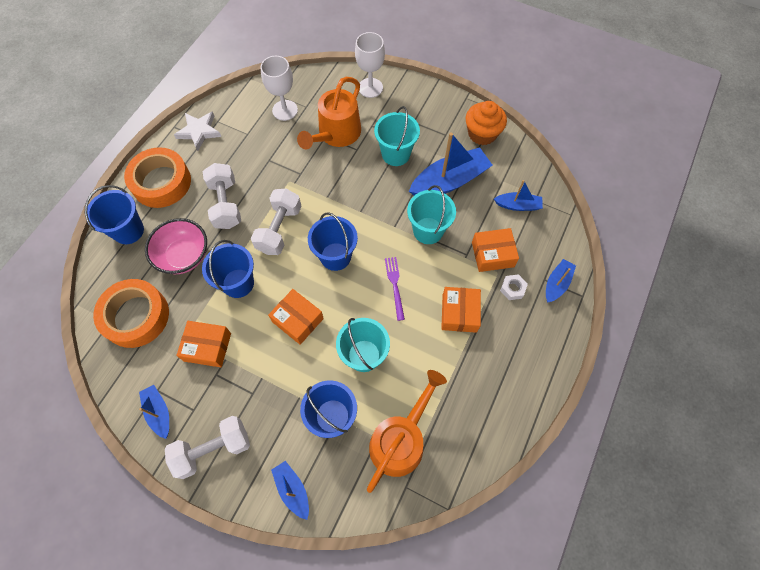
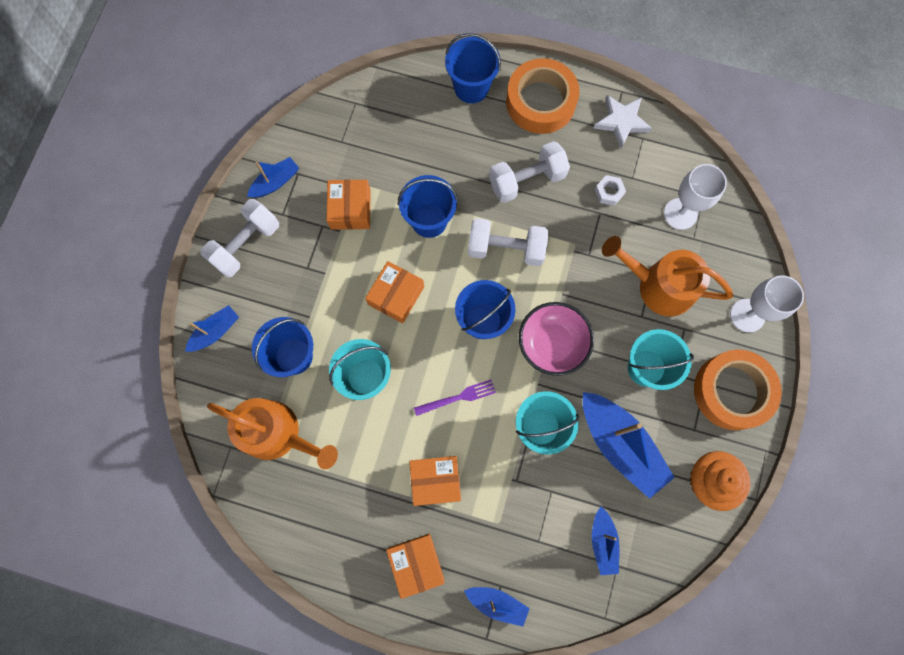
camera: 80 degrees right, 10 degrees up
(136, 316) = (373, 128): orange tape -> orange tape (732, 391)
(184, 256) = (451, 154): pink bowl -> pink bowl (552, 344)
(213, 449) = (246, 244): white dumbbell -> white dumbbell turned 75 degrees clockwise
(492, 254) = (523, 514): orange box -> orange box (416, 563)
(512, 289) = (479, 545): white nut -> white nut (609, 192)

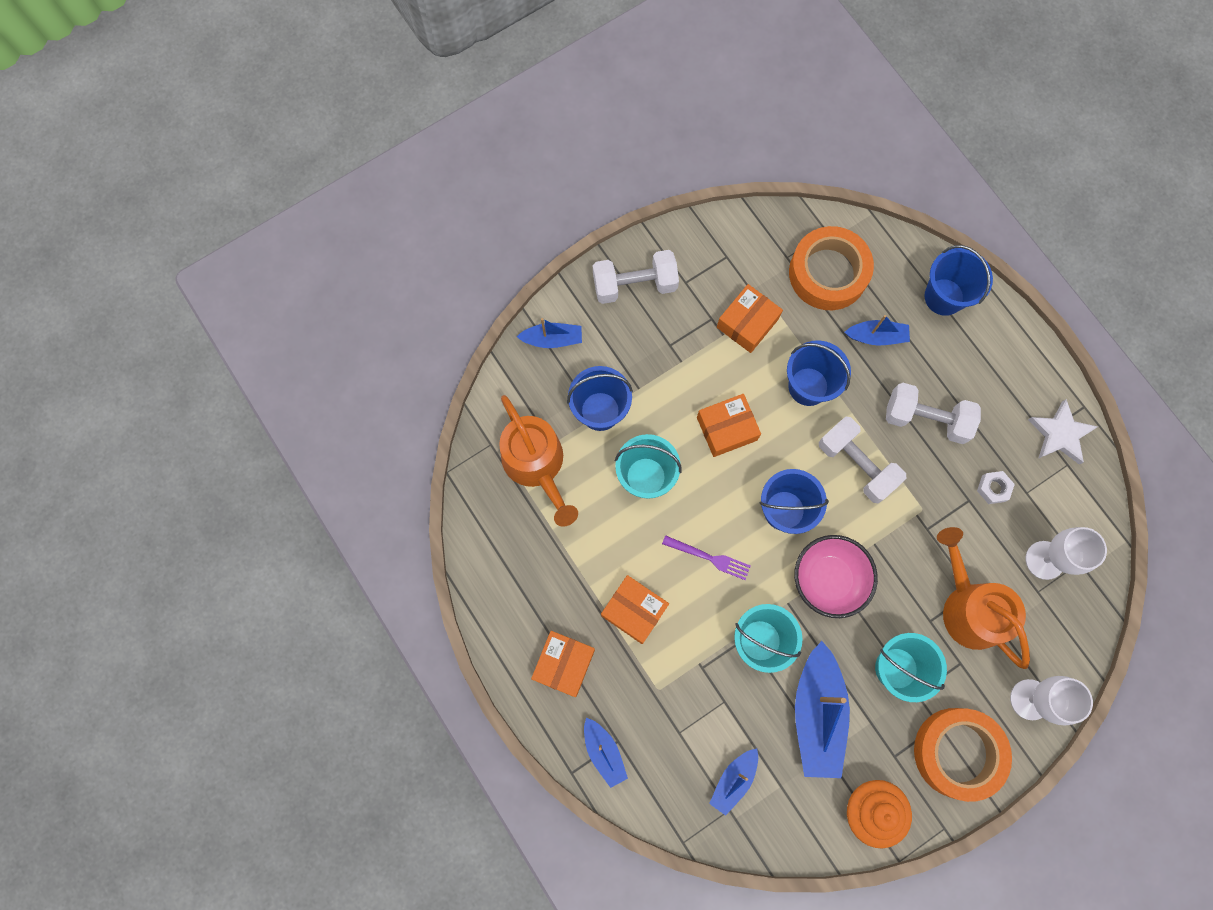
camera: 40 degrees right, 0 degrees up
(275, 182) = (702, 250): blue boat -> blue boat (876, 336)
(540, 102) = (998, 358): orange tape -> orange tape (828, 273)

